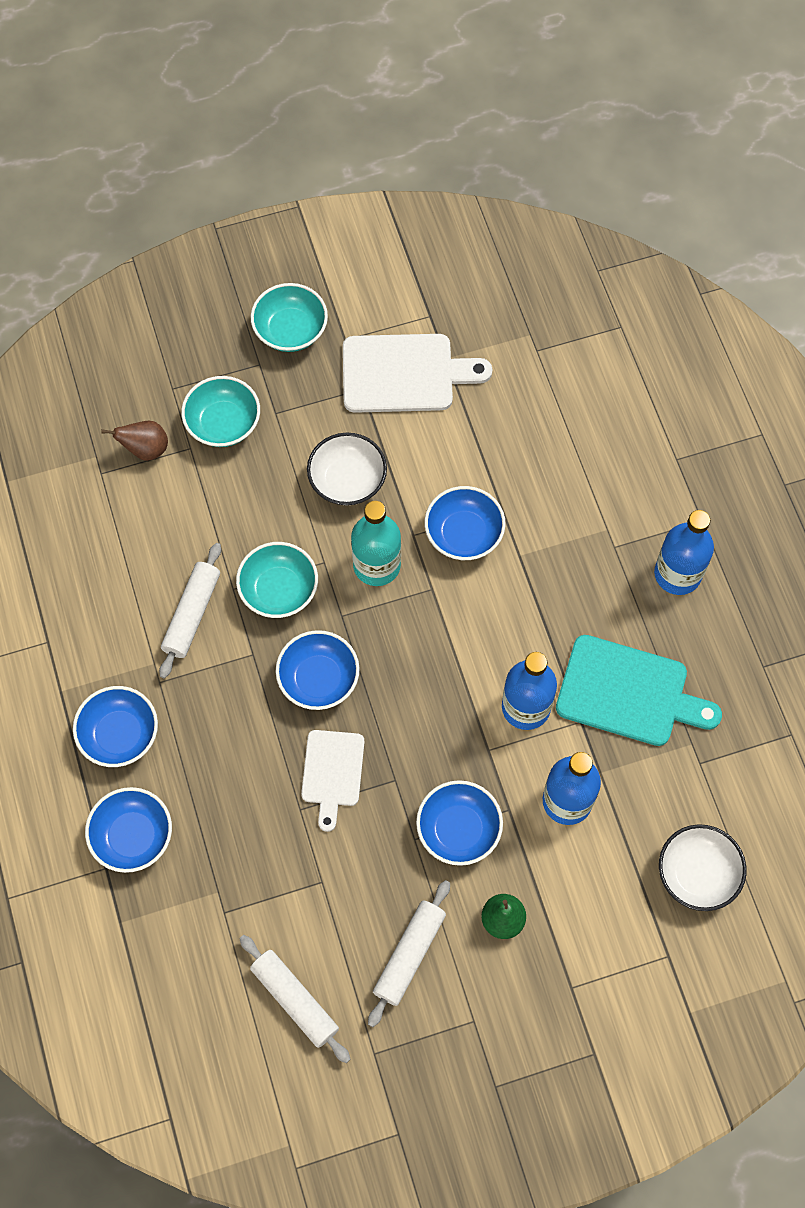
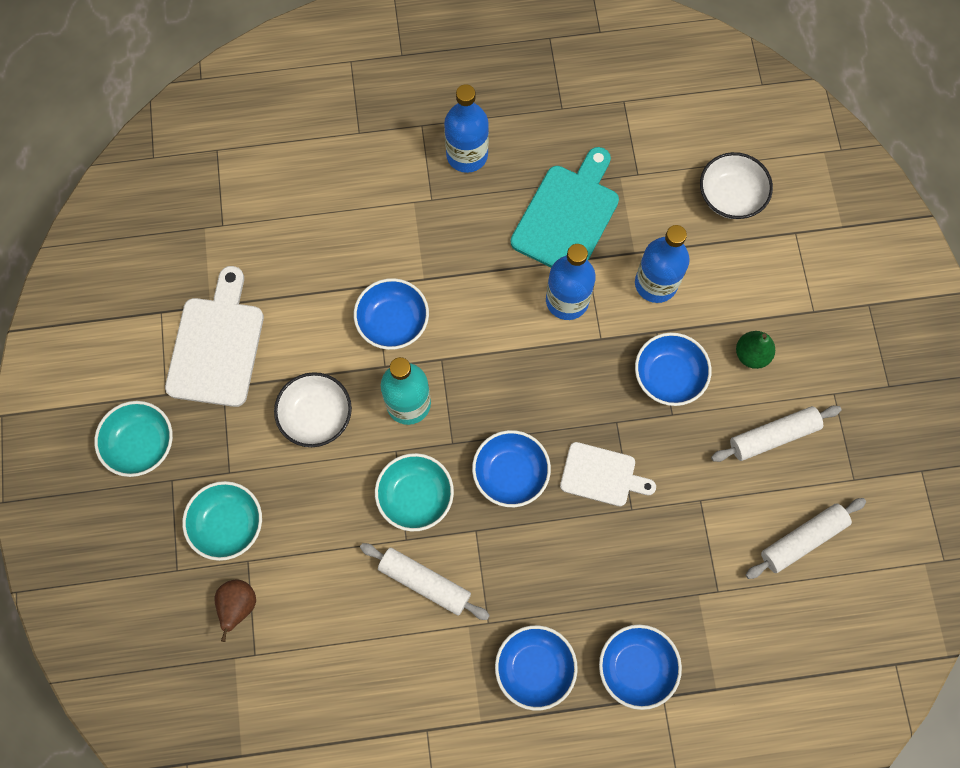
camera: 80 degrees left, 5 degrees up
(409, 955) = (773, 436): white rolling pin -> white rolling pin turned 60 degrees counterclockwise

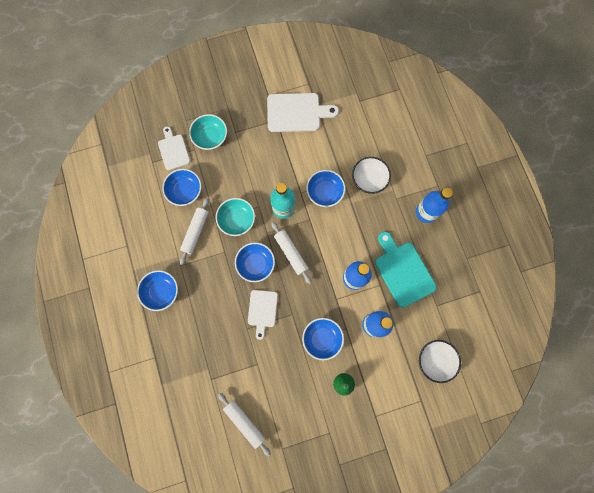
camera: 80 degrees right, 5 degrees up
(141, 444) = (242, 91): turquoise bowl -> none
(238, 606) = (173, 150): brown pear -> white cutting board
(316, 416) = (269, 165): white bowl -> white bowl (369, 179)
(568, 215) = (403, 271): turquoise cutting board -> turquoise cutting board turned 135 degrees counterclockwise
(636, 667) = (167, 342): blue bowl -> blue bowl (185, 191)
(773, 436) = (299, 400): white rolling pin -> white rolling pin (291, 253)

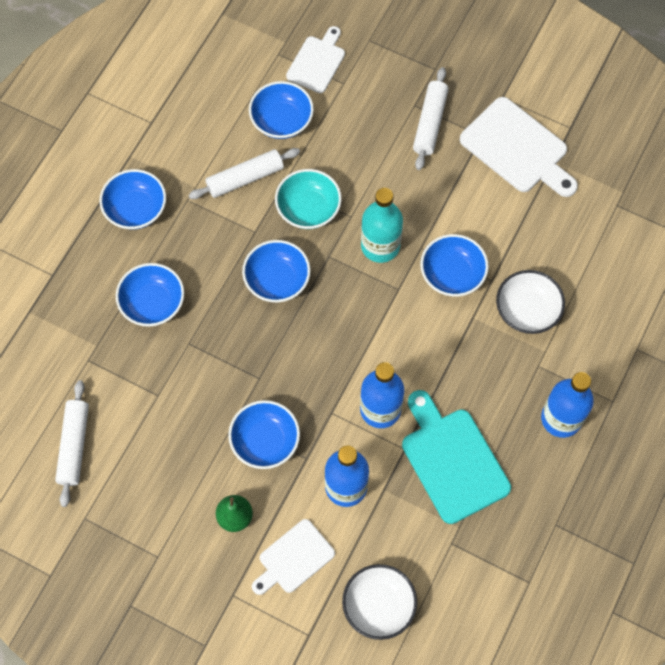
camera: 45 degrees right, 10 degrees down
(210, 137) = (377, 85): turquoise bowl -> none
(213, 326) = (153, 303): none -> blue bowl
(262, 310) = (228, 340): white cutting board -> white cutting board (293, 558)
(291, 253) = (333, 307): white rolling pin -> white rolling pin (430, 123)
(403, 271) = (452, 460): turquoise cutting board -> turquoise cutting board turned 45 degrees counterclockwise

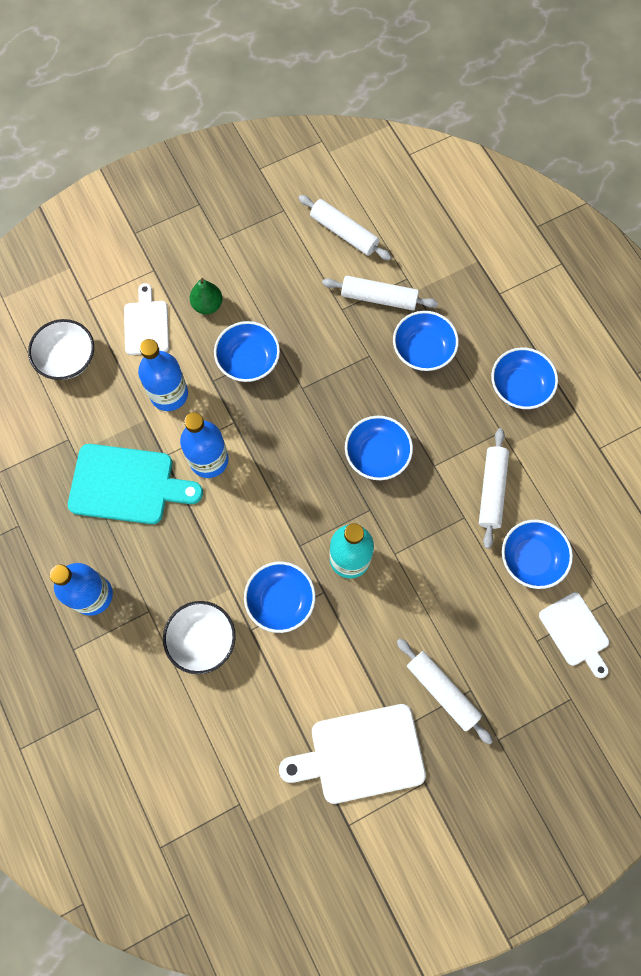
camera: 125 degrees right, 5 degrees up
(124, 371) = (379, 298): none -> white rolling pin
(308, 209) = (426, 523): turquoise bowl -> none

